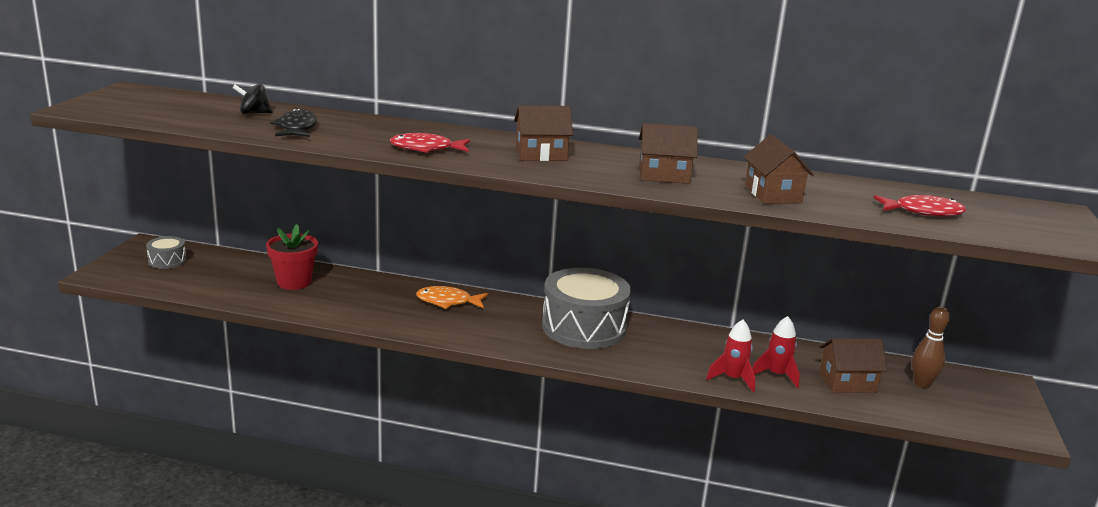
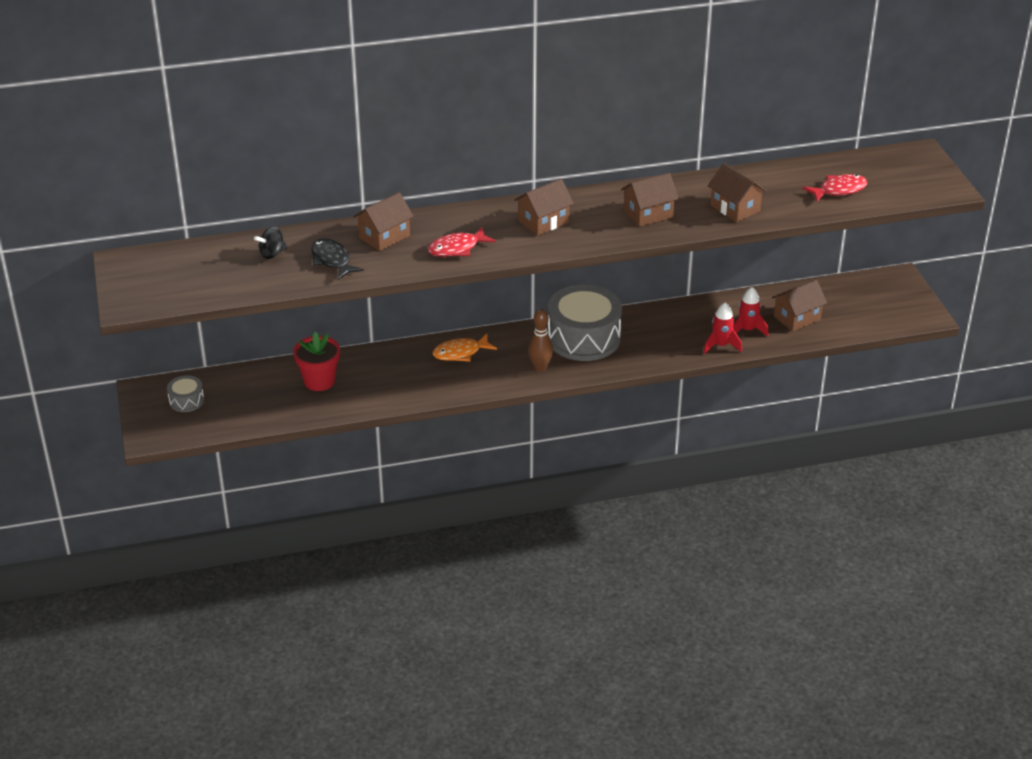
camera: 25 degrees left, 15 degrees up
(370, 127) = (384, 237): none -> brown house
(922, 384) = (845, 299): brown bowling pin -> brown bowling pin (540, 367)

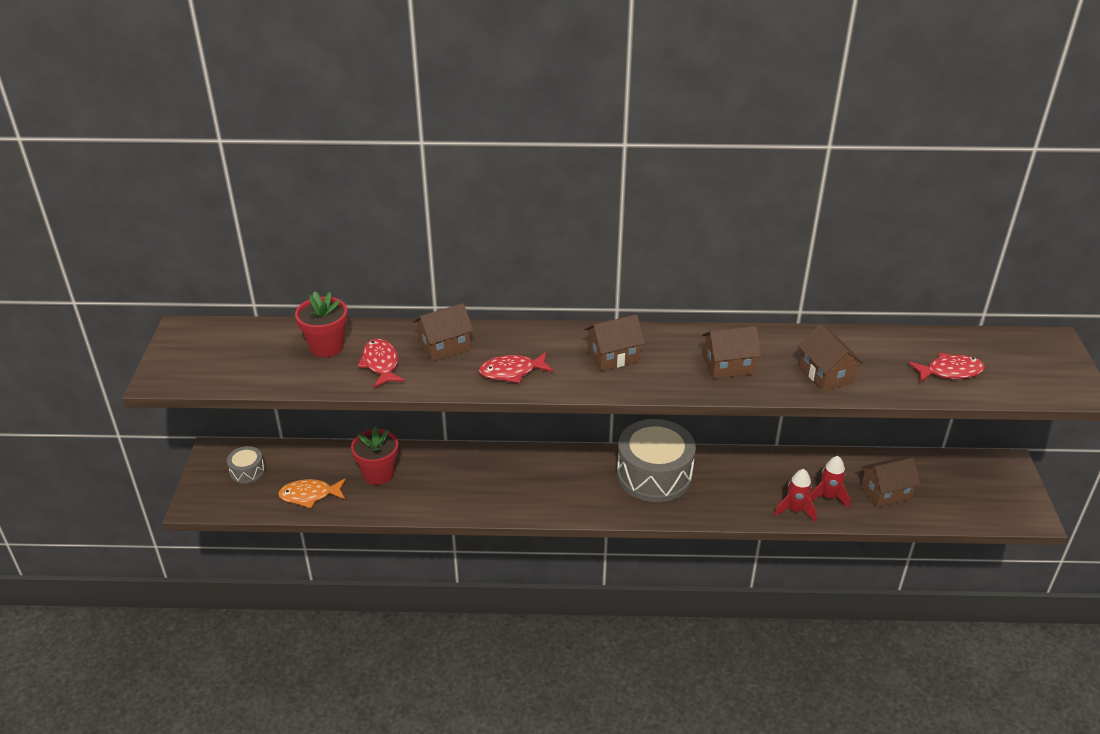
camera: 15 degrees right, 0 degrees up
(272, 254) = (326, 346): black spinning top -> red flower pot
(332, 260) = (381, 364): black fish -> red fish
(460, 353) = (526, 468): orange fish -> orange fish (310, 495)
(540, 367) = (599, 500): brown bowling pin -> none

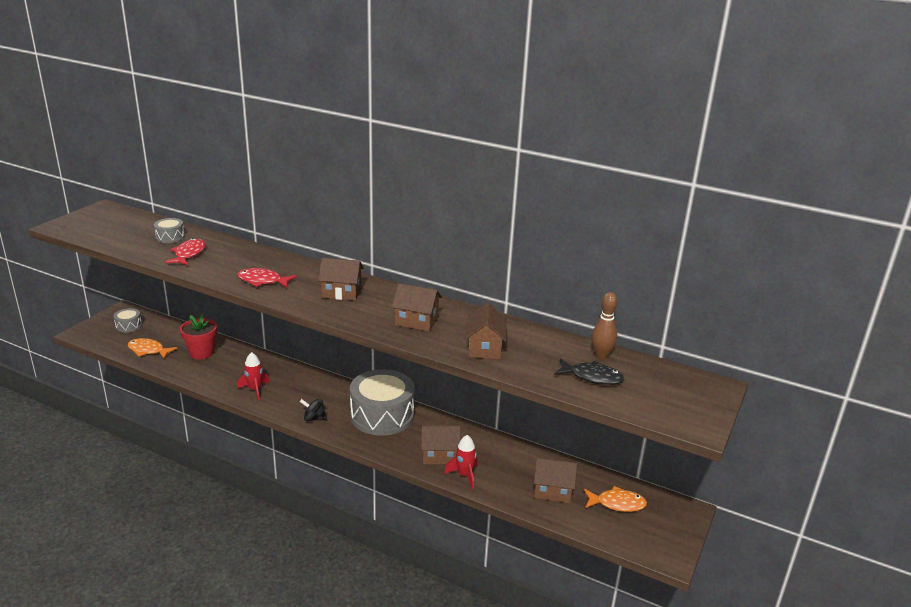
camera: 25 degrees right, 10 degrees down
(326, 346) = (170, 237): red flower pot -> grey drum
(444, 346) = (240, 256): brown house -> brown house (439, 455)
(589, 507) = (314, 418): none -> black spinning top
(828, 497) = (501, 476): red rocket -> red rocket (255, 390)
(933, 343) = (601, 356): none -> brown bowling pin
(949, 482) = (617, 503): none -> orange fish
(950, 372) = (592, 377): red fish -> black fish

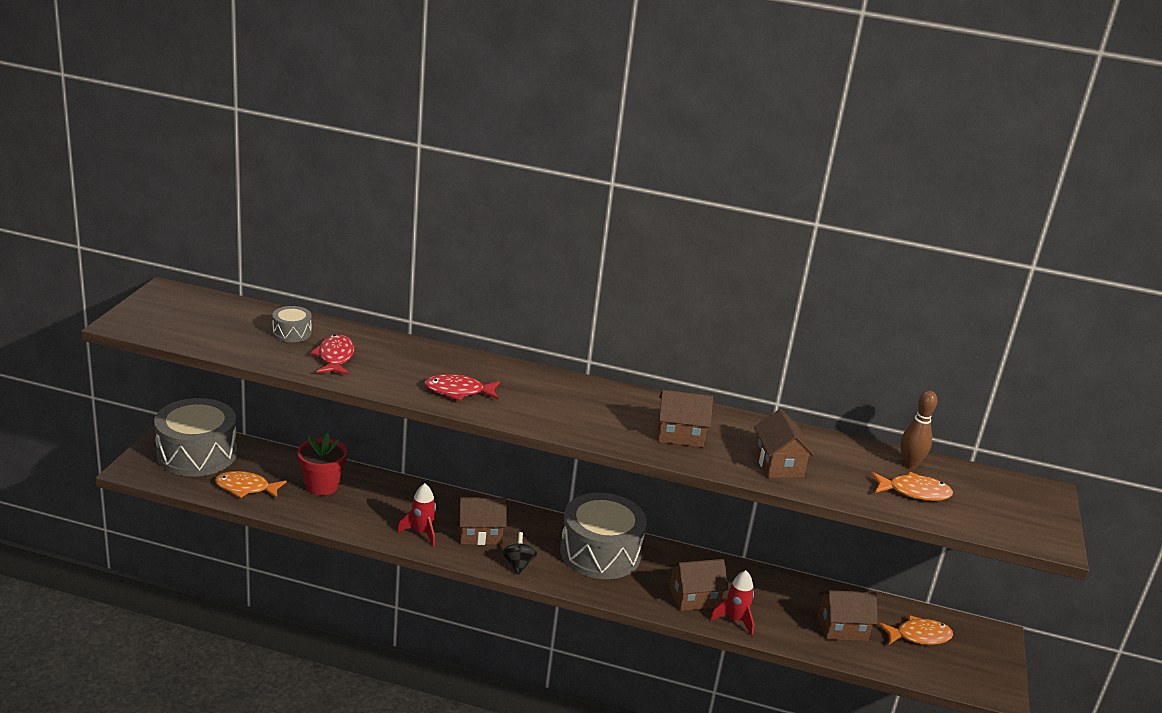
camera: 15 degrees left, 0 degrees up
(128, 326) = (197, 454): grey drum -> grey drum, size x2.20
(314, 418) = (518, 564): black spinning top -> black spinning top turned 90 degrees clockwise
(341, 292) = (567, 401): brown house -> brown house (480, 534)
(592, 377) = (914, 492): black fish -> orange fish

